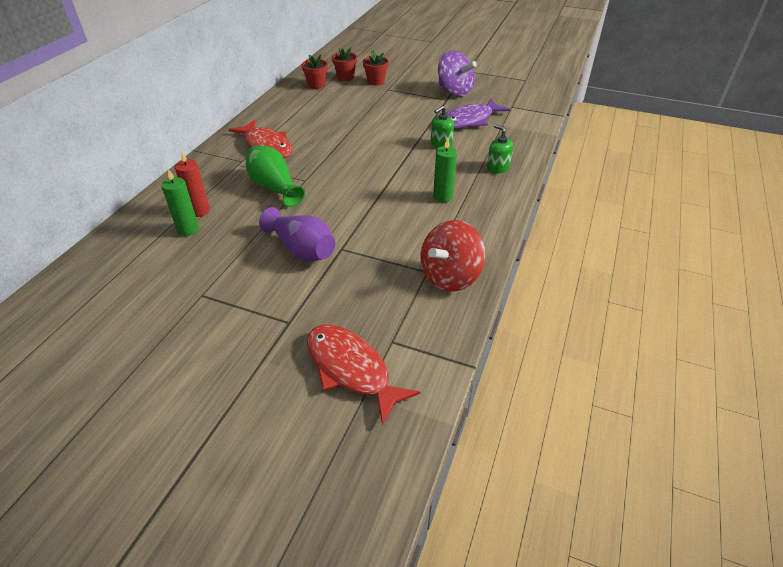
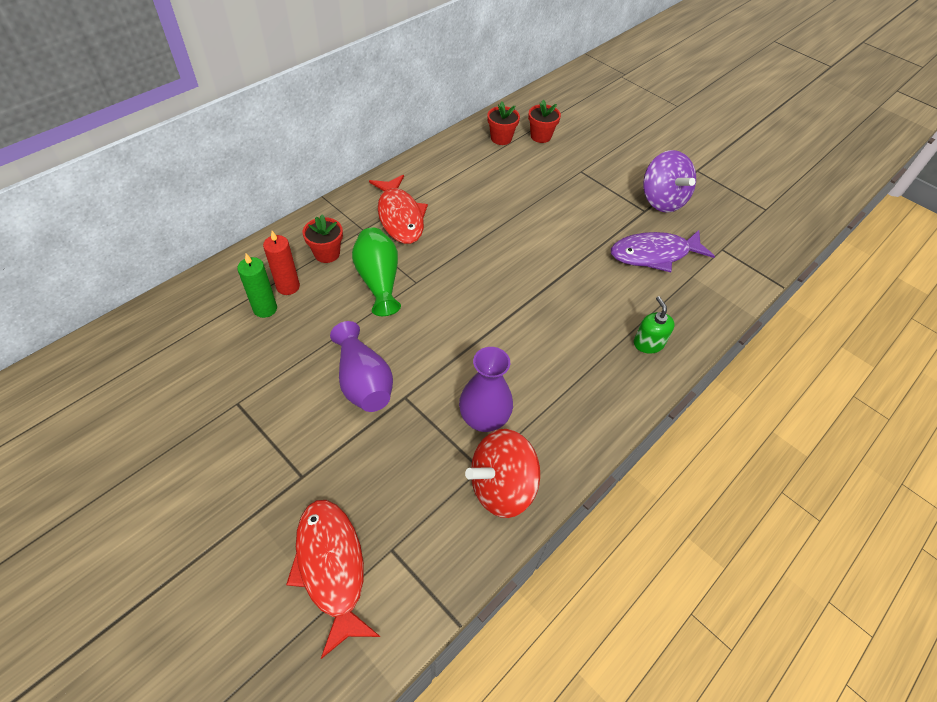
camera: 20 degrees right, 10 degrees up
(376, 81) = (573, 154): red flower pot -> red flower pot (327, 253)
(410, 243) = (484, 419): none -> purple vase
(441, 144) = (598, 281): green soap dispenser -> none
(443, 197) = (557, 364): green candle -> none

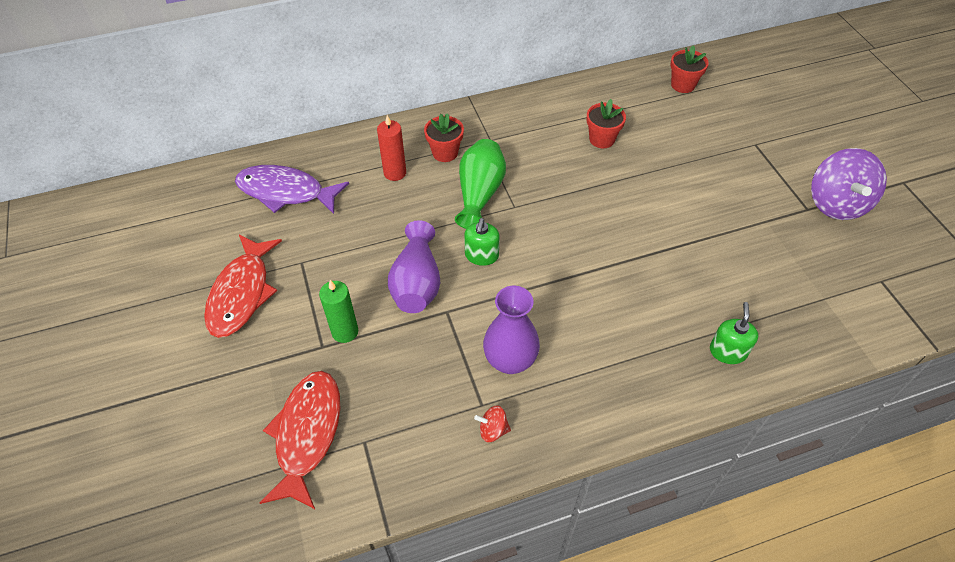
camera: 30 degrees right, 0 degrees up
(265, 309) = (365, 187): green candle -> green candle (345, 332)
(400, 216) = (532, 137): red fish -> red fish (242, 293)
(409, 335) = (481, 255): none -> green soap dispenser
(501, 486) = (493, 430): red spinning top -> red spinning top, size x0.43
(540, 136) = (729, 94): red flower pot -> red flower pot (602, 139)
(654, 254) = (791, 260): purple fish -> purple fish (286, 192)

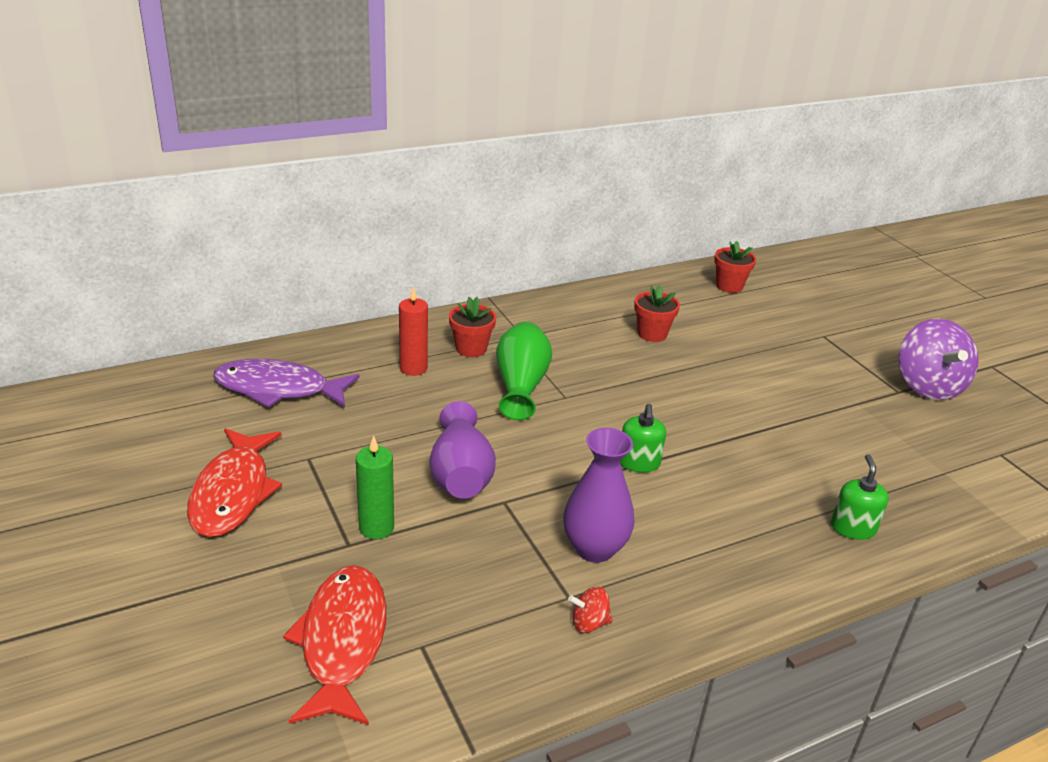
camera: 10 degrees left, 20 degrees down
(481, 255) = (536, 444): green soap dispenser -> green soap dispenser (639, 463)

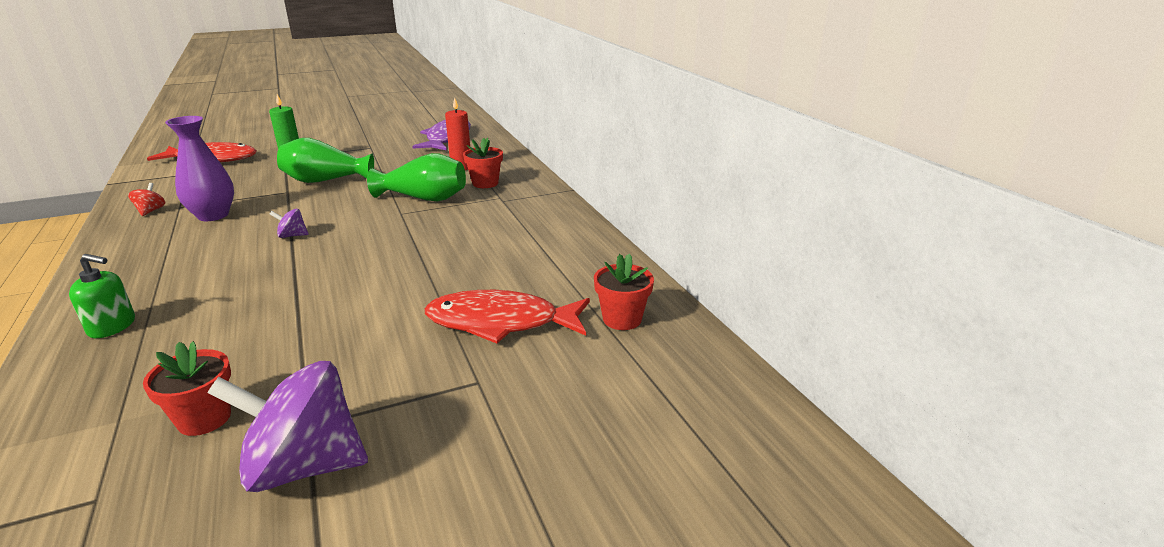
camera: 95 degrees right, 5 degrees down
(233, 492) = (350, 136): red fish -> red fish (501, 322)
(461, 474) = (325, 181): purple vase -> green vase
(639, 463) = (292, 236): green soap dispenser -> purple spinning top
(652, 334) = (499, 256): red flower pot -> red flower pot (204, 418)

